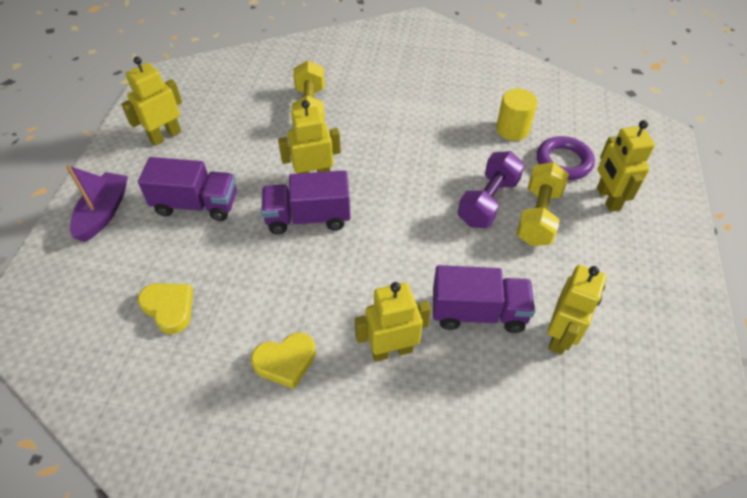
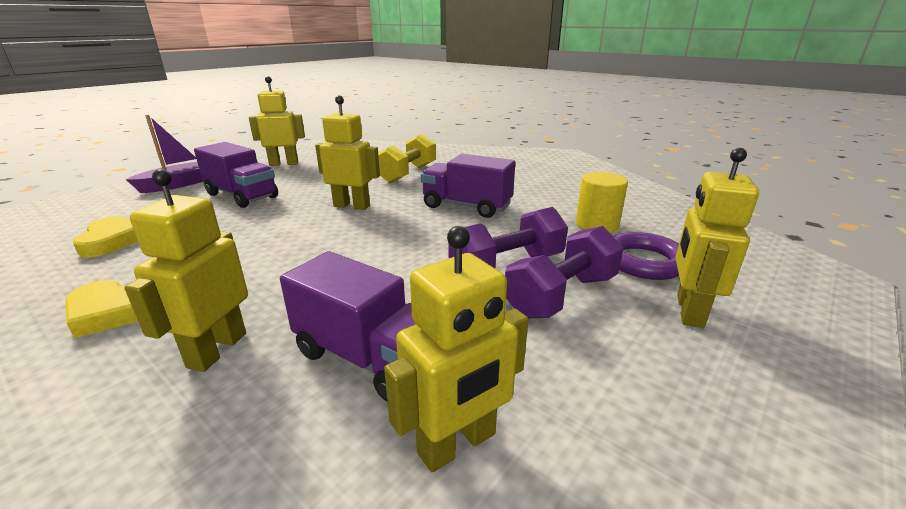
camera: 30 degrees right, 25 degrees down
(308, 218) = (309, 225): purple truck -> purple truck (466, 206)
(391, 350) = (217, 350): yellow robot -> yellow robot turned 90 degrees counterclockwise
(538, 216) = (561, 295): yellow dumbbell -> purple dumbbell

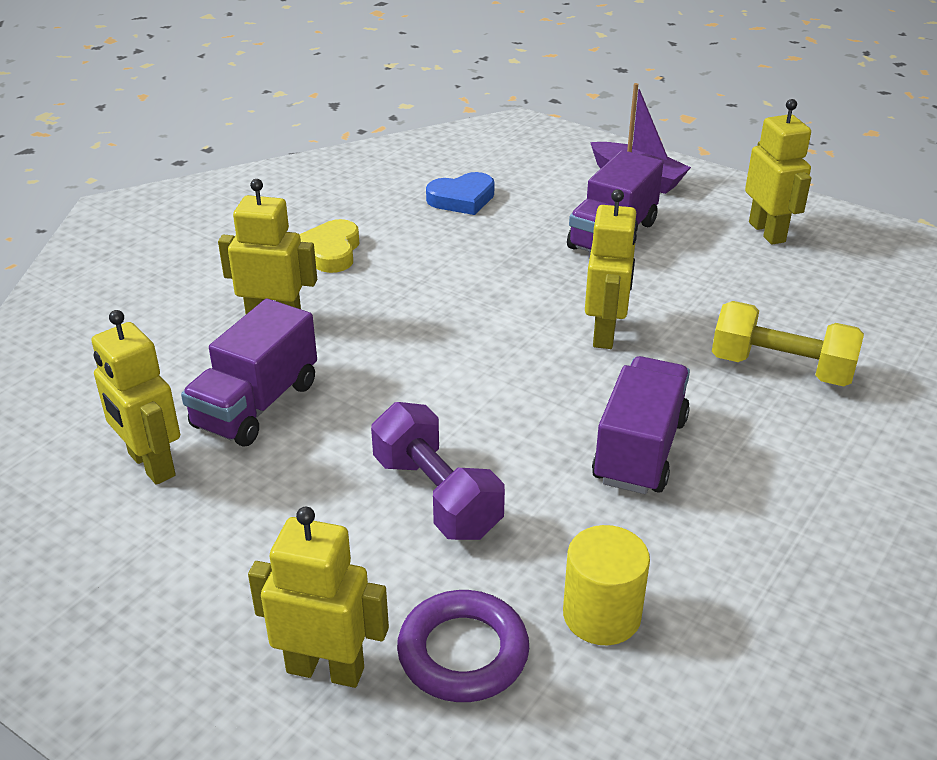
camera: 85 degrees right, 10 degrees up
(112, 241) = (462, 199): yellow heart -> blue heart
(561, 295) = (362, 544): purple dumbbell -> none

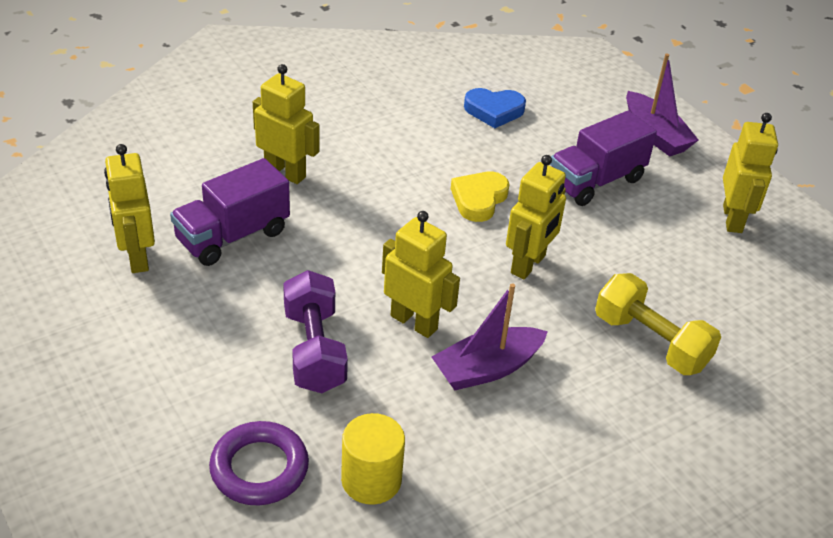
camera: 20 degrees right, 5 degrees up
(325, 669) = (164, 444): yellow robot -> yellow robot (414, 322)
(331, 251) = (362, 127): yellow heart -> yellow heart (479, 199)
(639, 450) = (487, 368): purple truck -> purple boat

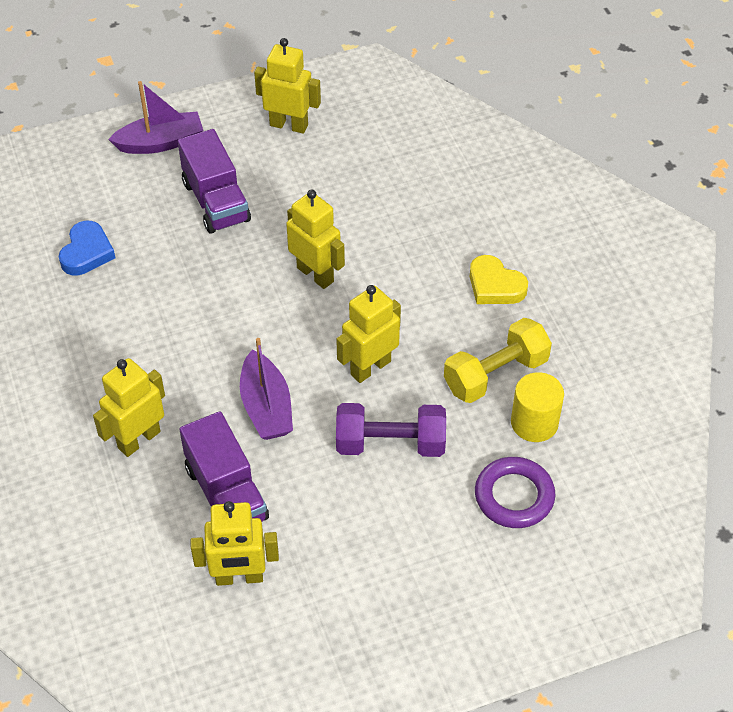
camera: 75 degrees left, 10 degrees up
(479, 199) = (220, 291): yellow heart -> yellow heart (495, 285)
(487, 368) = (431, 328): purple boat -> purple boat (266, 407)
(651, 342) = (420, 217): yellow dumbbell -> yellow dumbbell (495, 374)

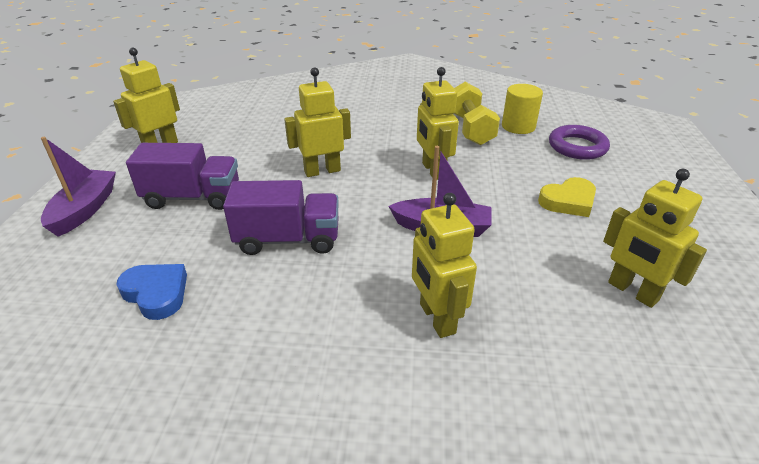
camera: 65 degrees left, 15 degrees down
(226, 493) = (530, 275): purple truck -> purple truck (288, 239)
(239, 577) = (632, 292): yellow robot -> yellow robot turned 120 degrees clockwise
(390, 443) = (511, 180): purple dumbbell -> none
(495, 285) = (396, 112): yellow heart -> yellow heart (568, 201)

